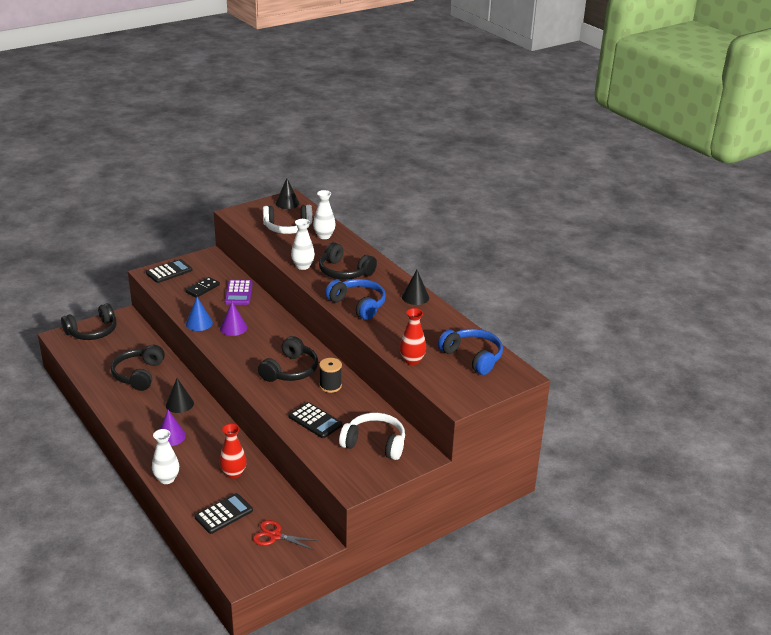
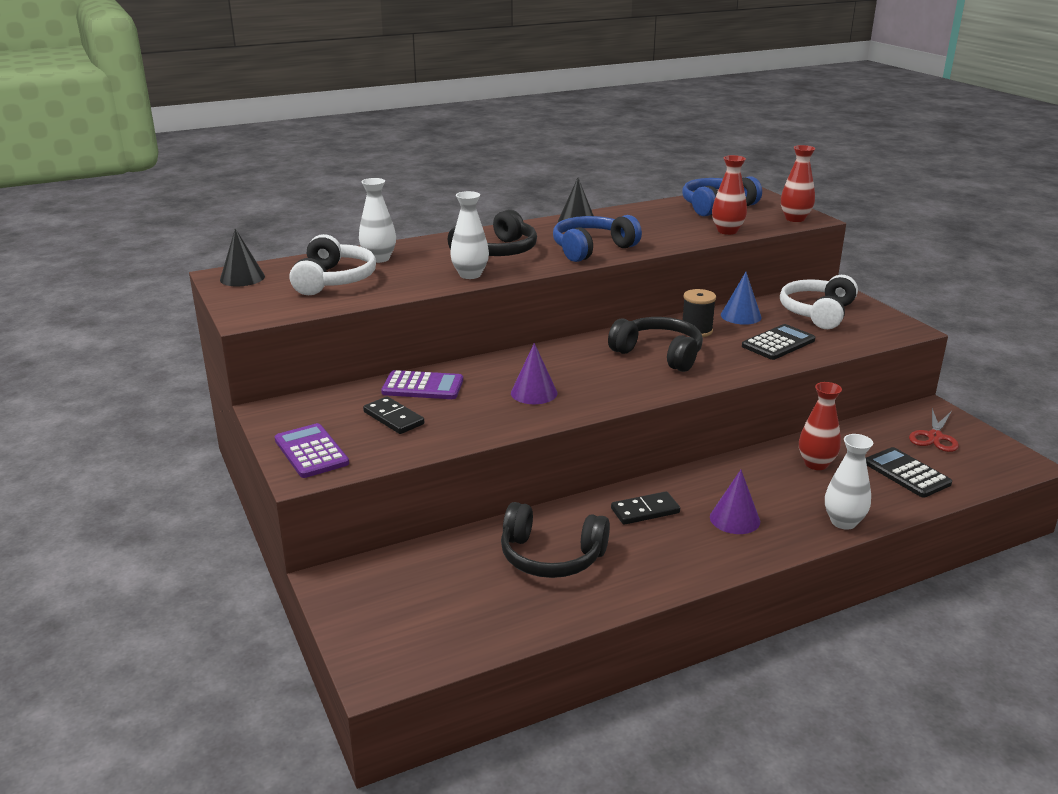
camera: 80 degrees left, 5 degrees down
(92, 331) = (375, 624): black headphones -> none
(169, 272) = (311, 452): black calculator -> purple calculator
(179, 404) = (645, 511): black cone -> black domino
(199, 323) = (511, 422): blue cone -> blue cone (741, 316)
(453, 394) = (795, 219): none -> red vase

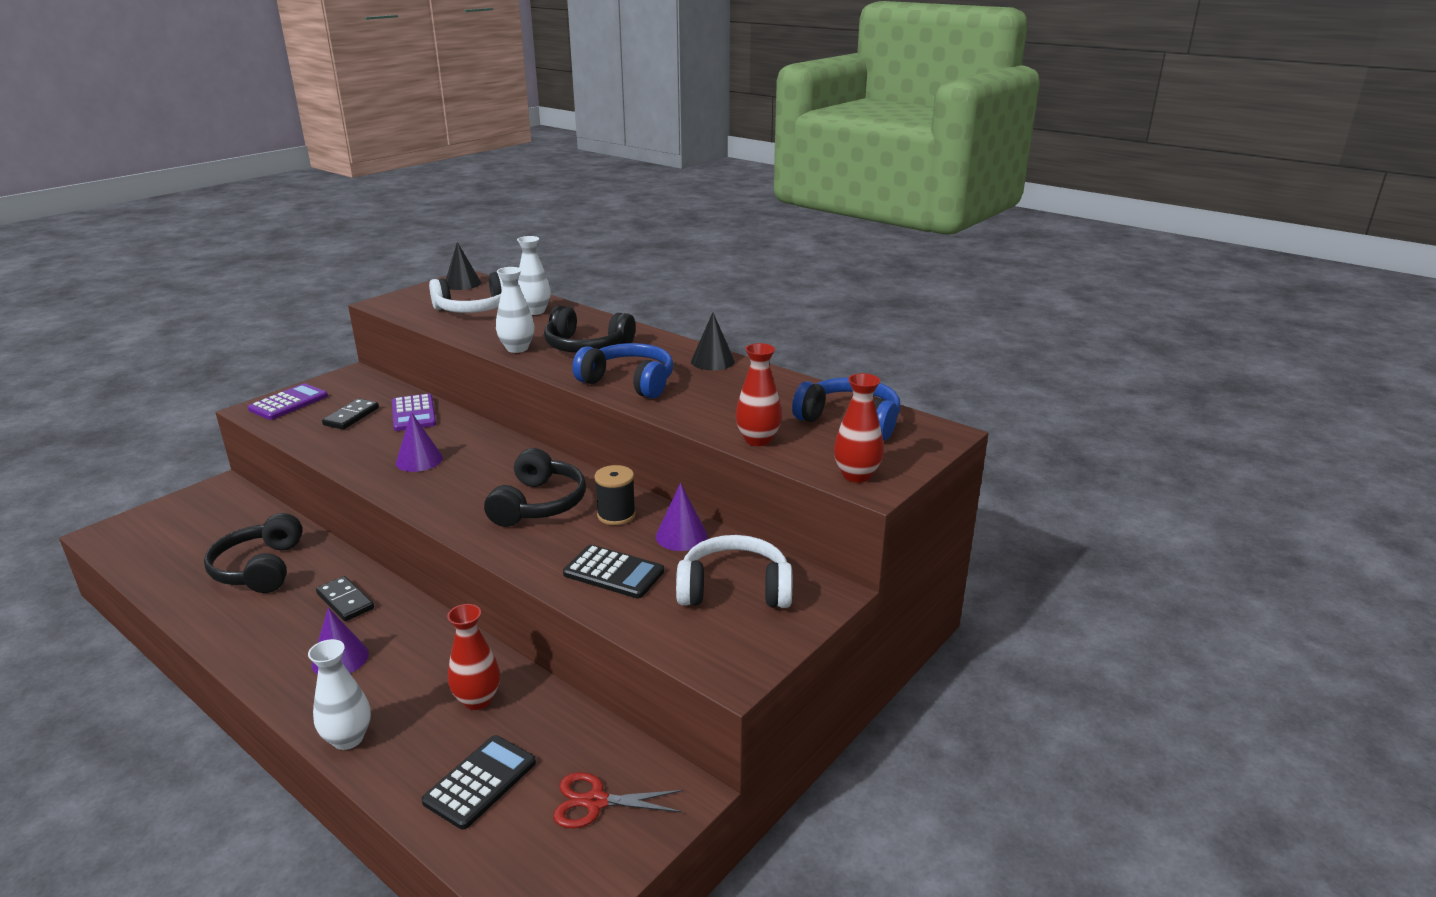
camera: 65 degrees right, 0 degrees up
(741, 316) = (681, 536): blue cone -> purple cone

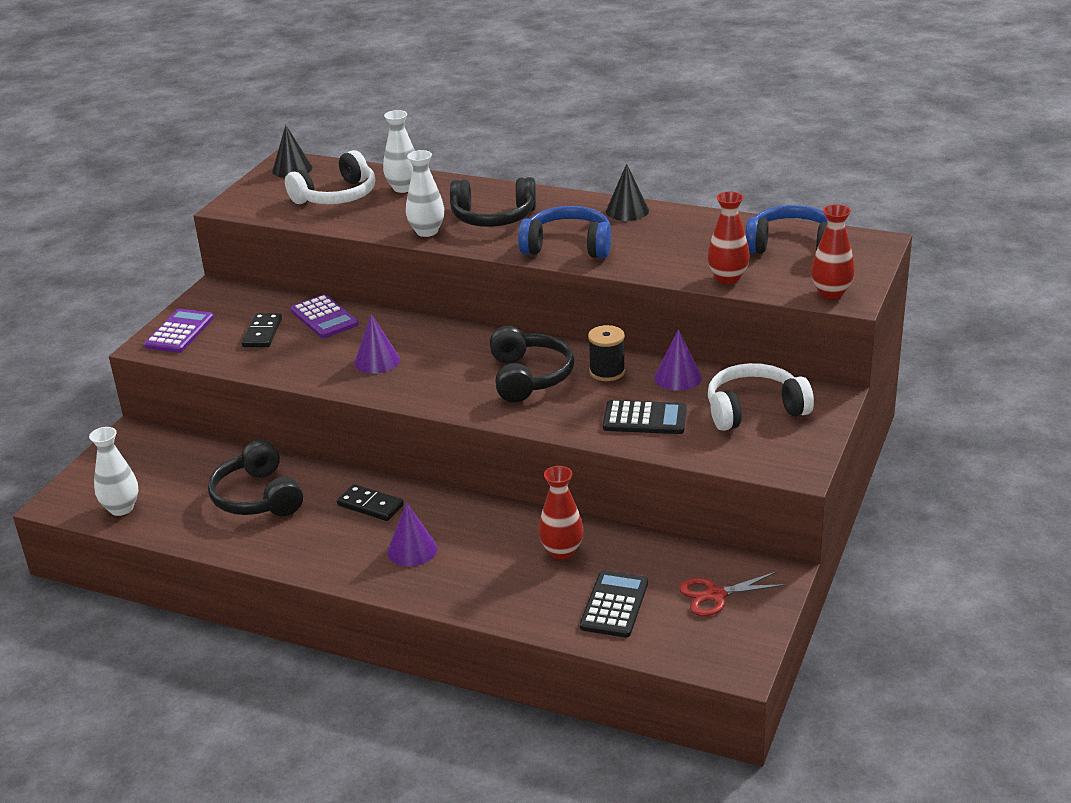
camera: 15 degrees left, 5 degrees up
(348, 738) = (478, 603): white vase -> white vase (121, 508)

